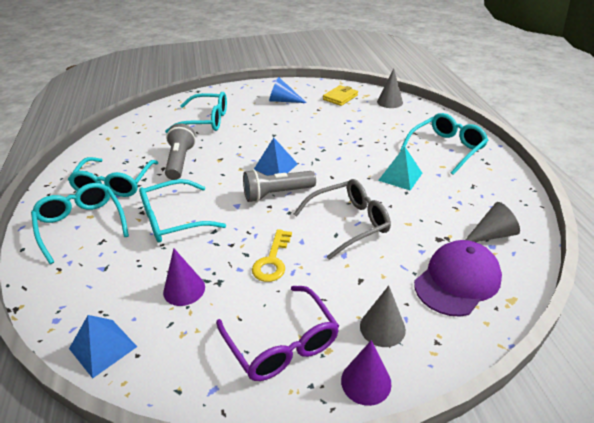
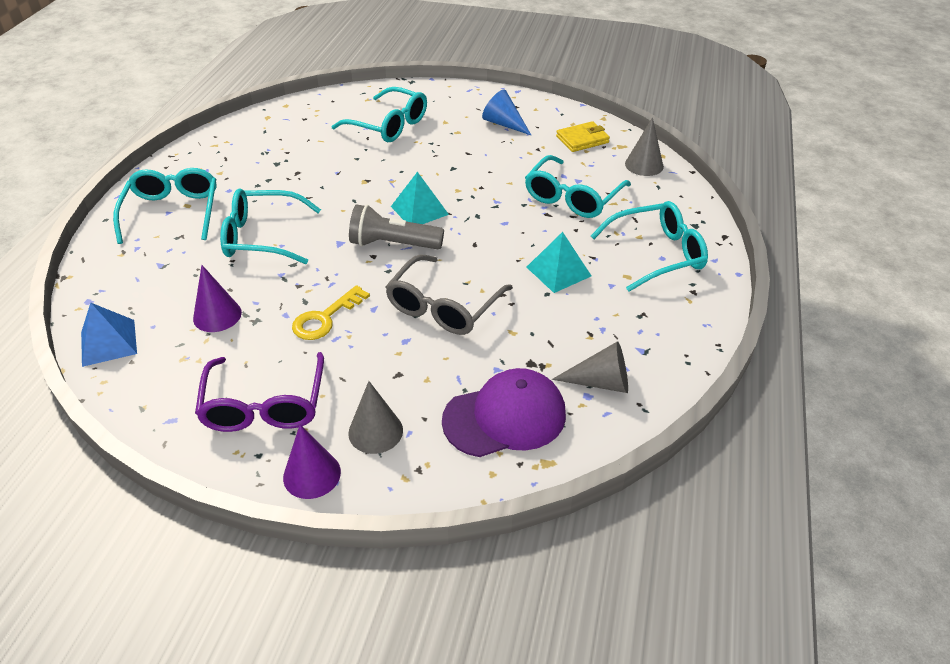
camera: 25 degrees right, 5 degrees up
(114, 184) = (234, 176): turquoise glasses -> turquoise glasses (572, 197)
(180, 161) = (321, 170): grey flashlight -> none
(275, 167) = (419, 210): blue pyramid -> turquoise pyramid
(349, 223) = (443, 307): grey glasses -> grey glasses turned 120 degrees clockwise

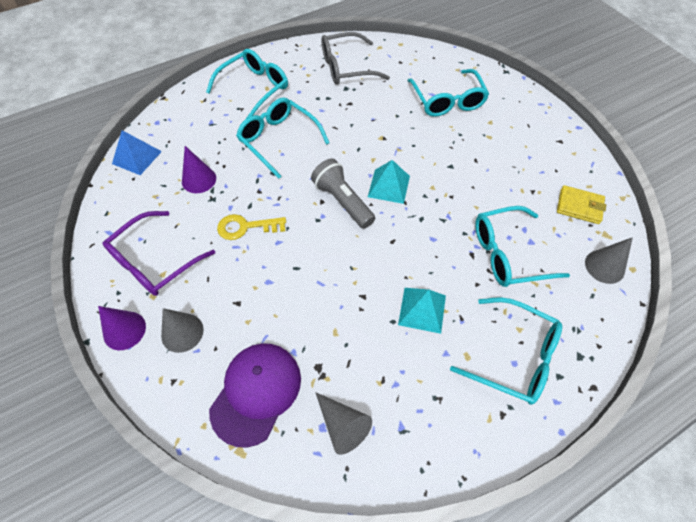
camera: 45 degrees right, 15 degrees up
(443, 307) = (317, 275): grey glasses -> grey glasses (346, 67)
(504, 124) = (532, 151): blue cone -> none
(505, 417) = (256, 393): purple cap -> purple cap turned 90 degrees counterclockwise

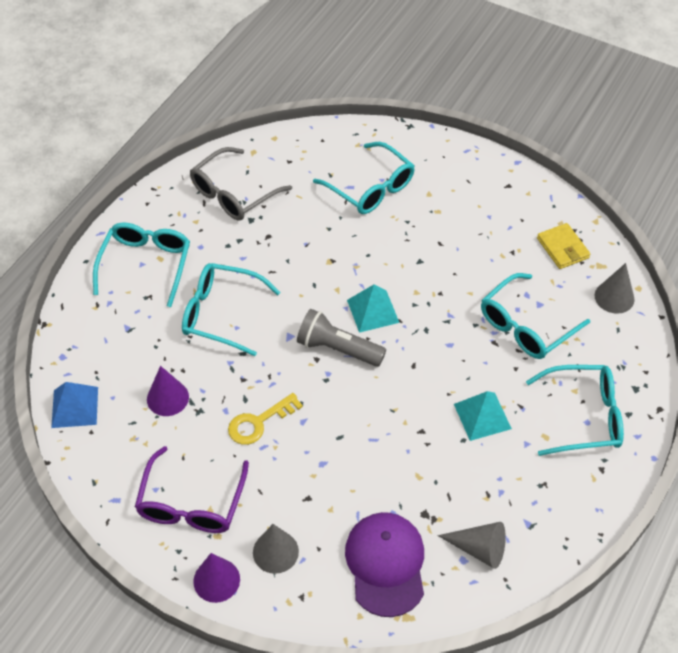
camera: 30 degrees left, 5 degrees down
(579, 206) = (562, 248): yellow wallet -> yellow wallet turned 75 degrees clockwise

